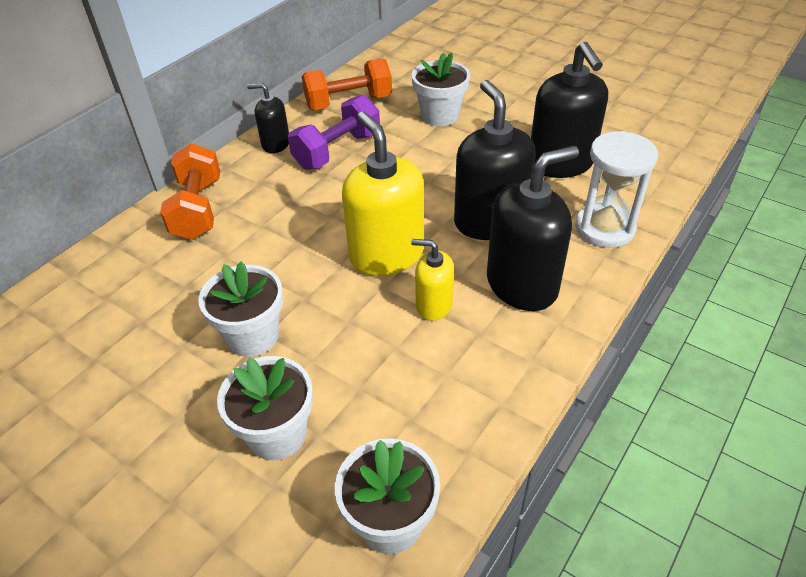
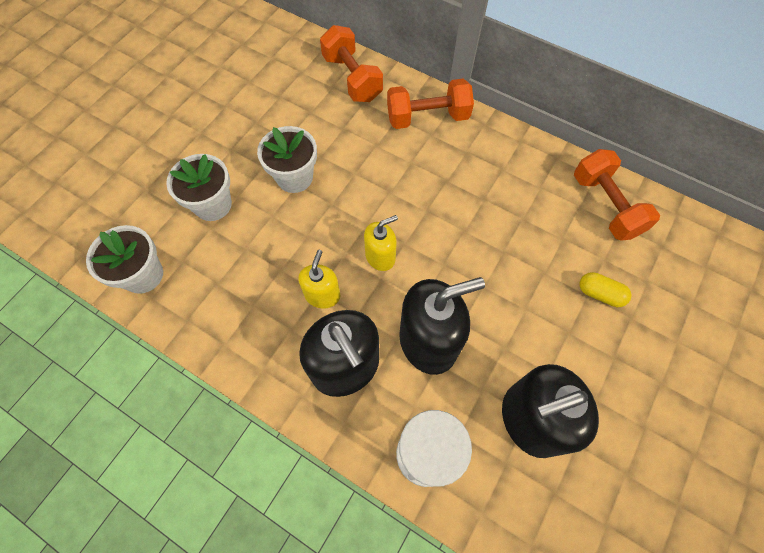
camera: 85 degrees right, 20 degrees up
(100, 276) = (352, 78): none -> orange dumbbell
(275, 144) = (523, 155): black soap dispenser -> none
(337, 151) = (520, 205): purple dumbbell -> none
(386, 254) = (380, 256): yellow soap dispenser -> yellow soap dispenser, size x0.54
(440, 115) = (600, 294): white flower pot -> yellow capsule

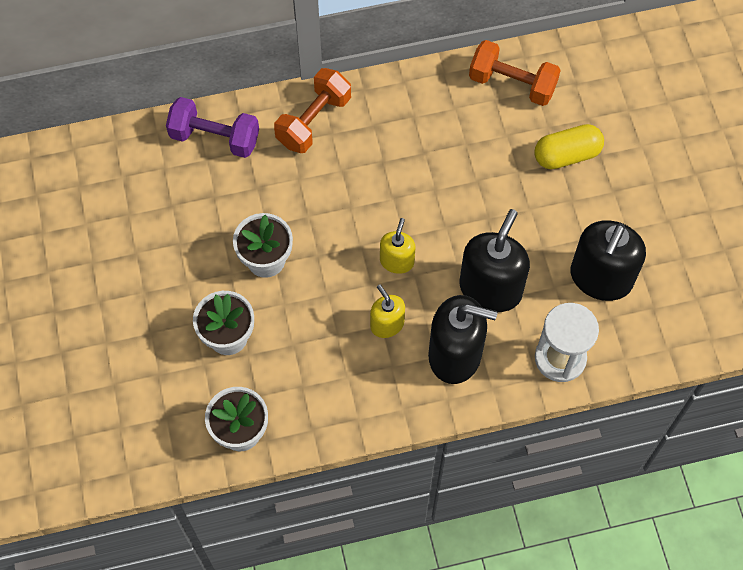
camera: 45 degrees left, 0 degrees up
(352, 78) = (215, 138): orange dumbbell -> purple dumbbell
(600, 294) = (567, 155): yellow capsule -> yellow capsule, size x1.56

